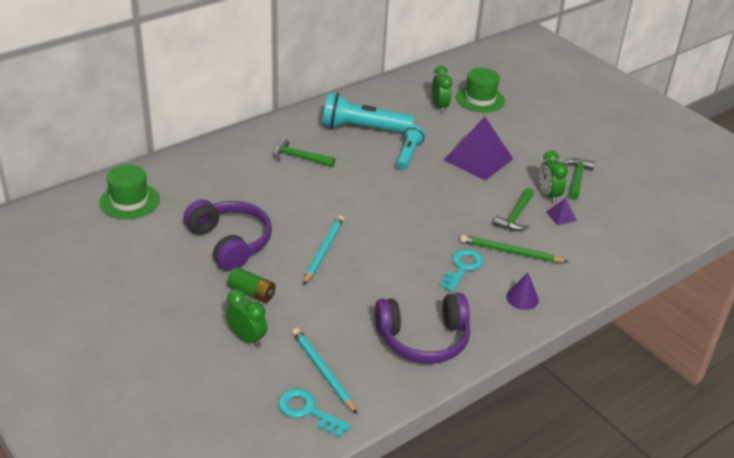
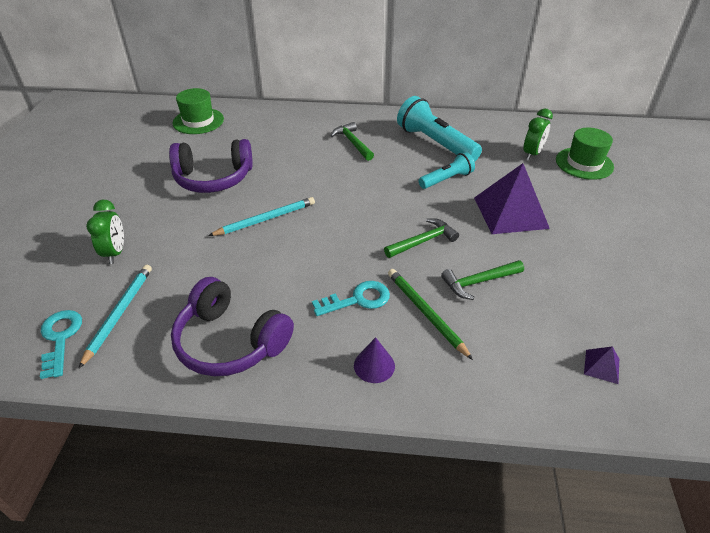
camera: 45 degrees right, 5 degrees up
(230, 242) = (213, 178): purple headphones -> purple headphones turned 75 degrees clockwise
(252, 293) = (171, 221): green battery -> none
(548, 195) = (543, 281): green clock -> none
(561, 216) = (531, 309): purple pyramid -> purple pyramid (601, 366)
(577, 178) = (601, 281): green hammer -> green hammer (423, 241)

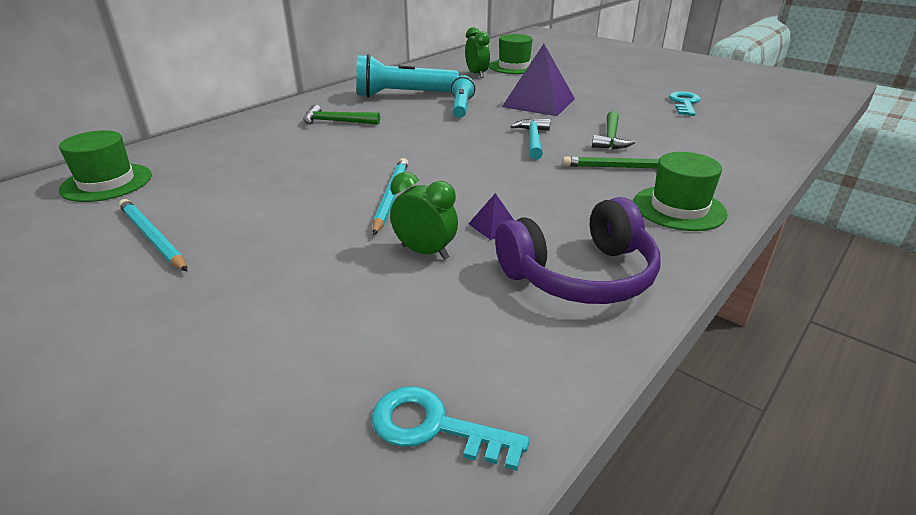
camera: 55 degrees left, 10 degrees down
(115, 253) = (295, 321): green clock -> green clock (425, 252)
(119, 314) = (440, 350): turquoise pencil -> turquoise pencil (152, 237)
(213, 178) = (256, 206): purple headphones -> none
(357, 299) = (581, 189): turquoise key -> turquoise key (684, 103)
(374, 365) = (679, 208): purple cone -> green hat
(423, 241) = (533, 140): green hammer -> turquoise hammer
(601, 366) = (738, 132): purple pyramid -> purple pyramid (494, 226)

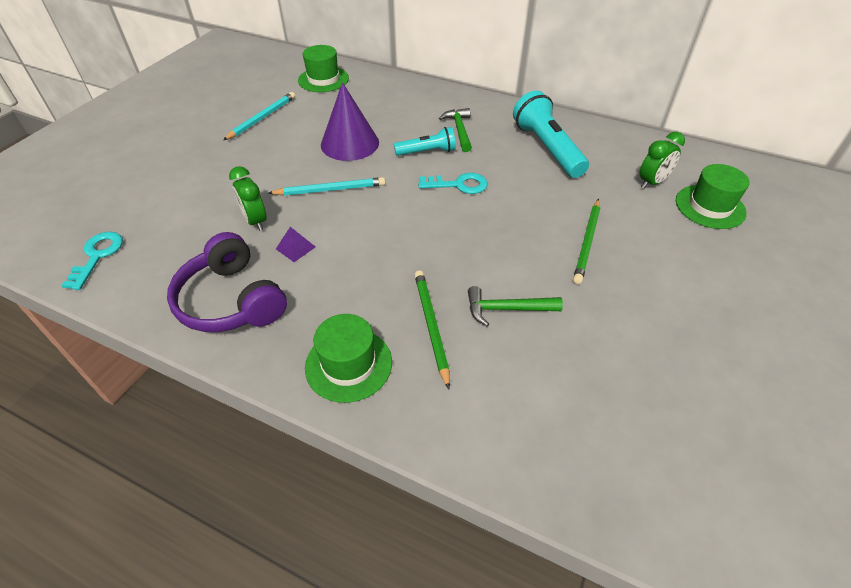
camera: 75 degrees right, 15 degrees up
(300, 178) = (350, 143): none -> purple cone
(425, 252) = (256, 221): green clock -> green clock turned 135 degrees clockwise
(461, 107) = (536, 190): turquoise flashlight -> turquoise flashlight (427, 152)
(533, 140) = (473, 250): turquoise hammer -> none
(538, 102) = (587, 242): purple pyramid -> green pencil
(684, 103) = (680, 386): turquoise key -> turquoise key (458, 185)

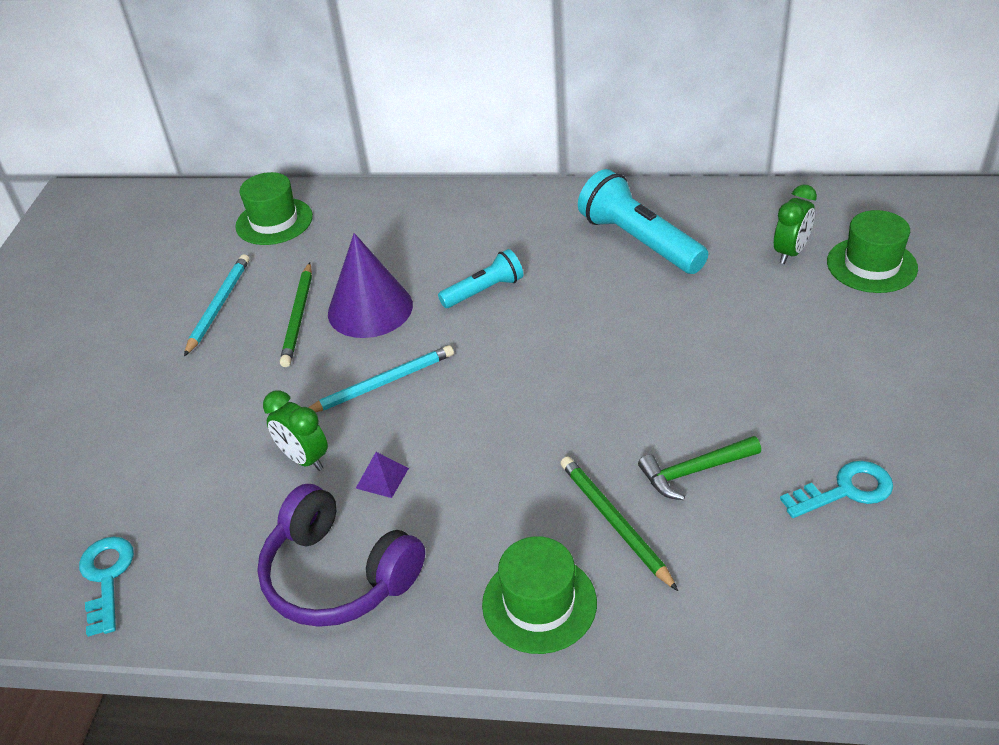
camera: 15 degrees left, 5 degrees down
(458, 185) = (550, 326): turquoise key -> turquoise key (845, 490)
(459, 130) = (511, 247): green hammer -> none
(587, 242) = (749, 355): green pencil -> green pencil (299, 317)

